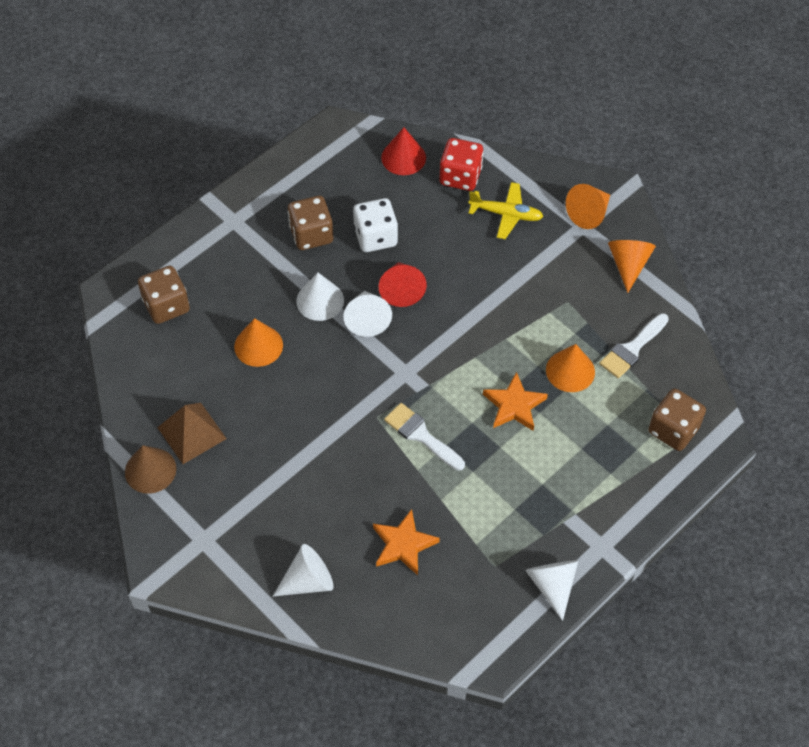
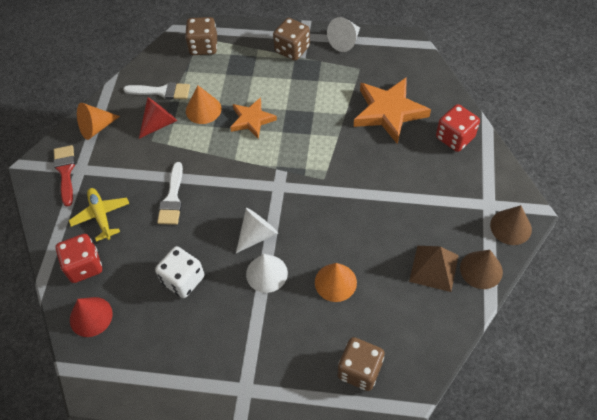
camera: 125 degrees left, 0 degrees up
(162, 536) = (510, 227): none -> brown cone
(308, 581) = (455, 137): white cone -> red dice
(311, 234) = (214, 323): brown dice -> brown dice (292, 49)
(401, 290) = (216, 232): red cone -> red cone (159, 123)
(403, 545) = (389, 112): orange star -> orange star, size x1.62
(421, 435) = (314, 149): white brush -> white brush (172, 198)
(589, 213) = (65, 171): orange cone -> red brush

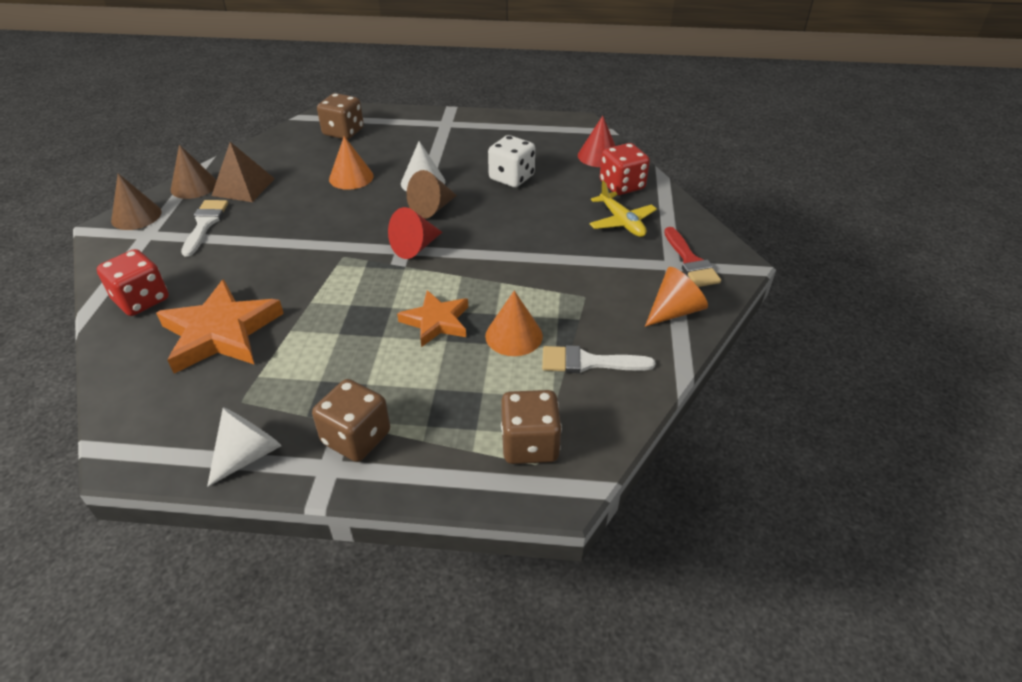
camera: 175 degrees right, 15 degrees down
(159, 123) = (578, 317): red cone -> red cone (415, 247)
(172, 198) = (538, 237): white brush -> white brush (205, 224)
(257, 234) = (432, 208): white cone -> brown cone

